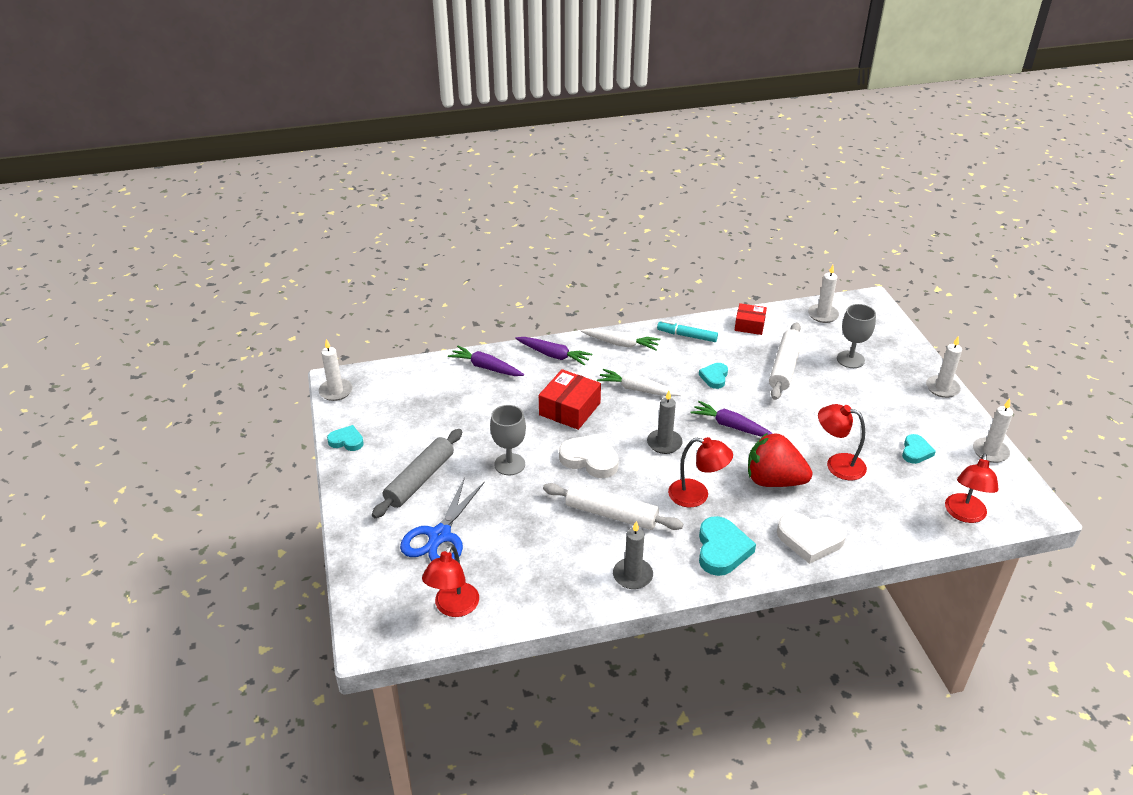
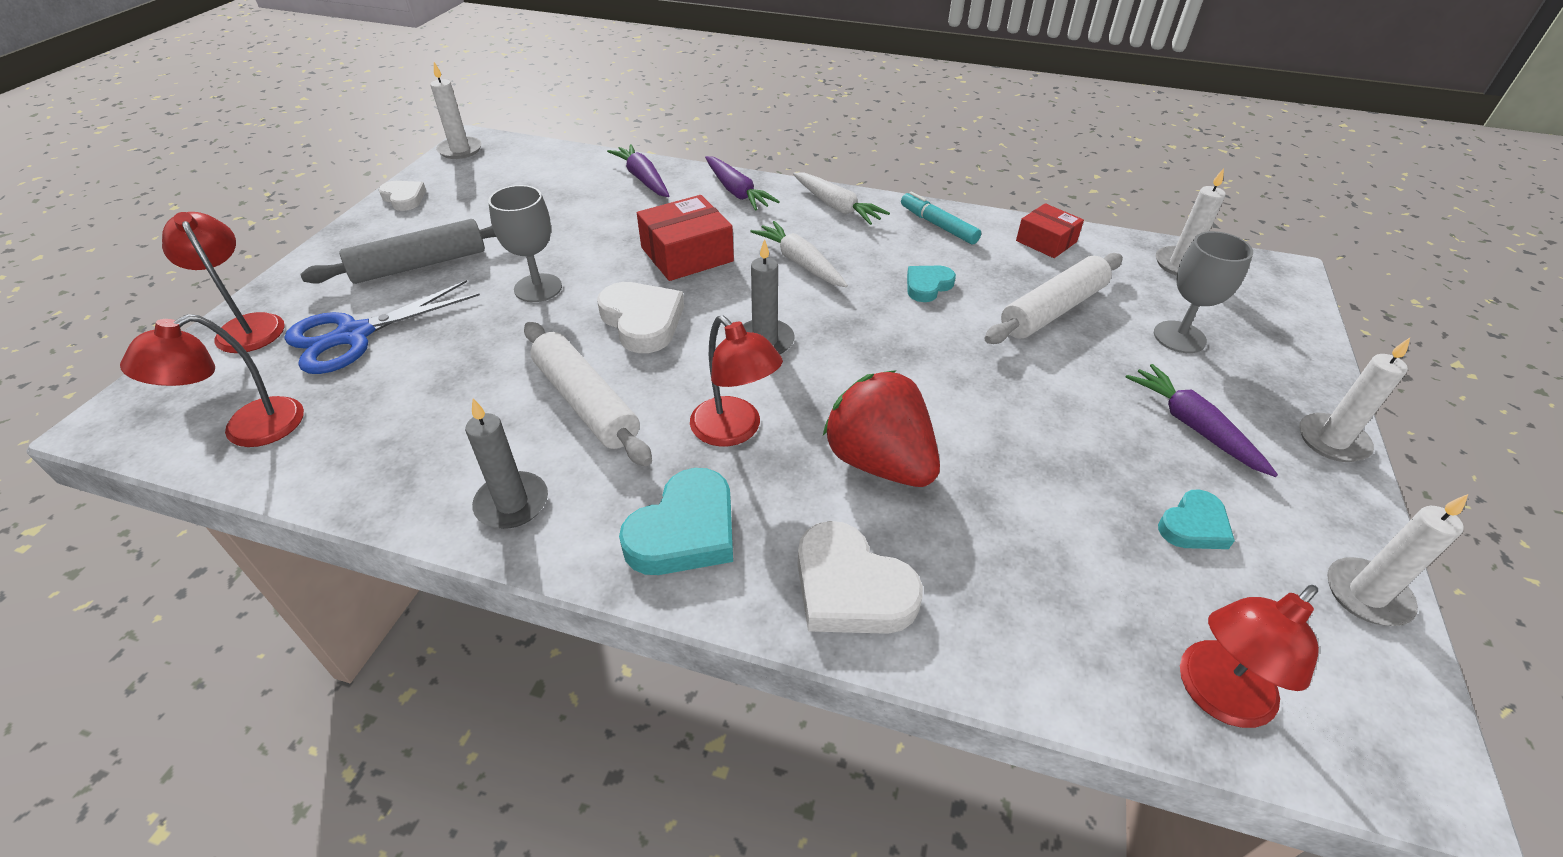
camera: 30 degrees right, 5 degrees up
(346, 441) = (404, 198): turquoise heart -> white heart
(731, 426) = (889, 357): purple carrot -> purple carrot (1193, 427)
(837, 464) = (1017, 484): red lamp -> red lamp (247, 326)

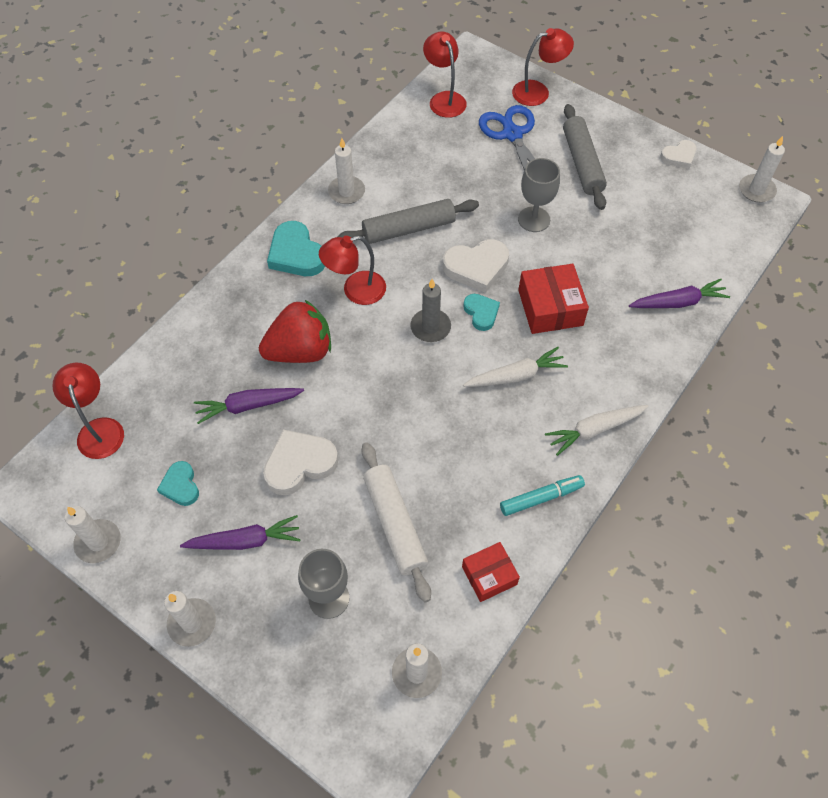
camera: 110 degrees right, 15 degrees up
(512, 503) = (346, 192): grey candle -> white candle
(586, 403) = (408, 229): white rolling pin -> grey rolling pin
(736, 192) = (639, 363): purple carrot -> purple carrot (248, 406)
(850, 588) = (229, 309): white heart -> white heart (299, 464)
(927, 286) = (456, 450): turquoise heart -> turquoise heart (481, 313)

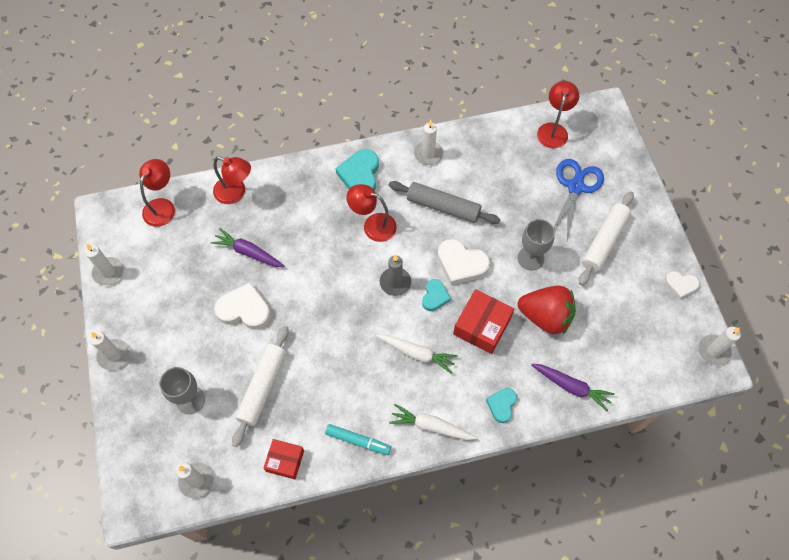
camera: 40 degrees right, 5 degrees up
(180, 486) = (174, 272): turquoise heart -> turquoise heart (501, 405)
(245, 541) = (178, 331): purple carrot -> none
(300, 351) = (306, 240): red strawberry -> red strawberry (545, 317)
(538, 91) = (625, 167): red lamp -> red lamp (235, 193)
(582, 163) = (604, 241): grey rolling pin -> white rolling pin

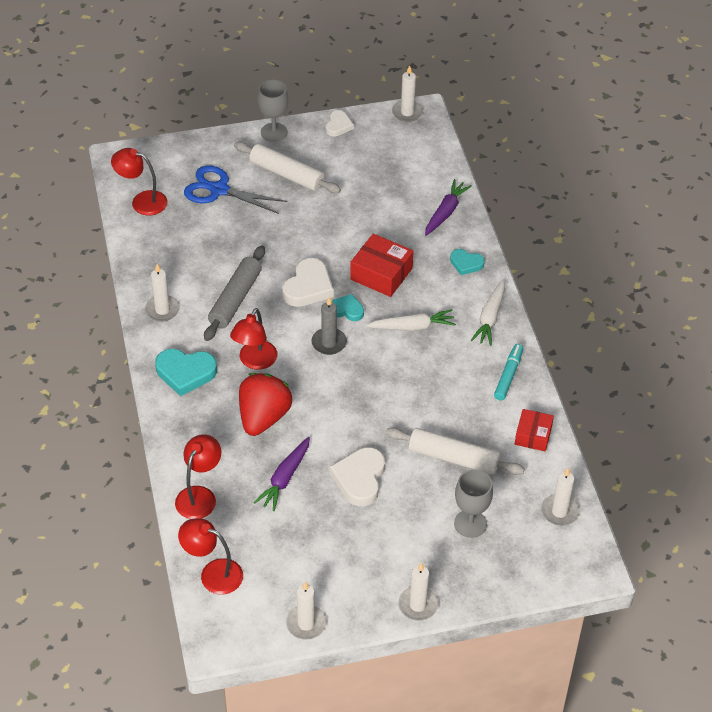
camera: 90 degrees left, 15 degrees down
(416, 353) = (412, 327): white carrot -> white carrot turned 60 degrees clockwise
(530, 258) = (303, 231): grey goblet -> grey goblet (274, 132)
(545, 317) = (371, 225): red strawberry -> red strawberry (263, 417)

